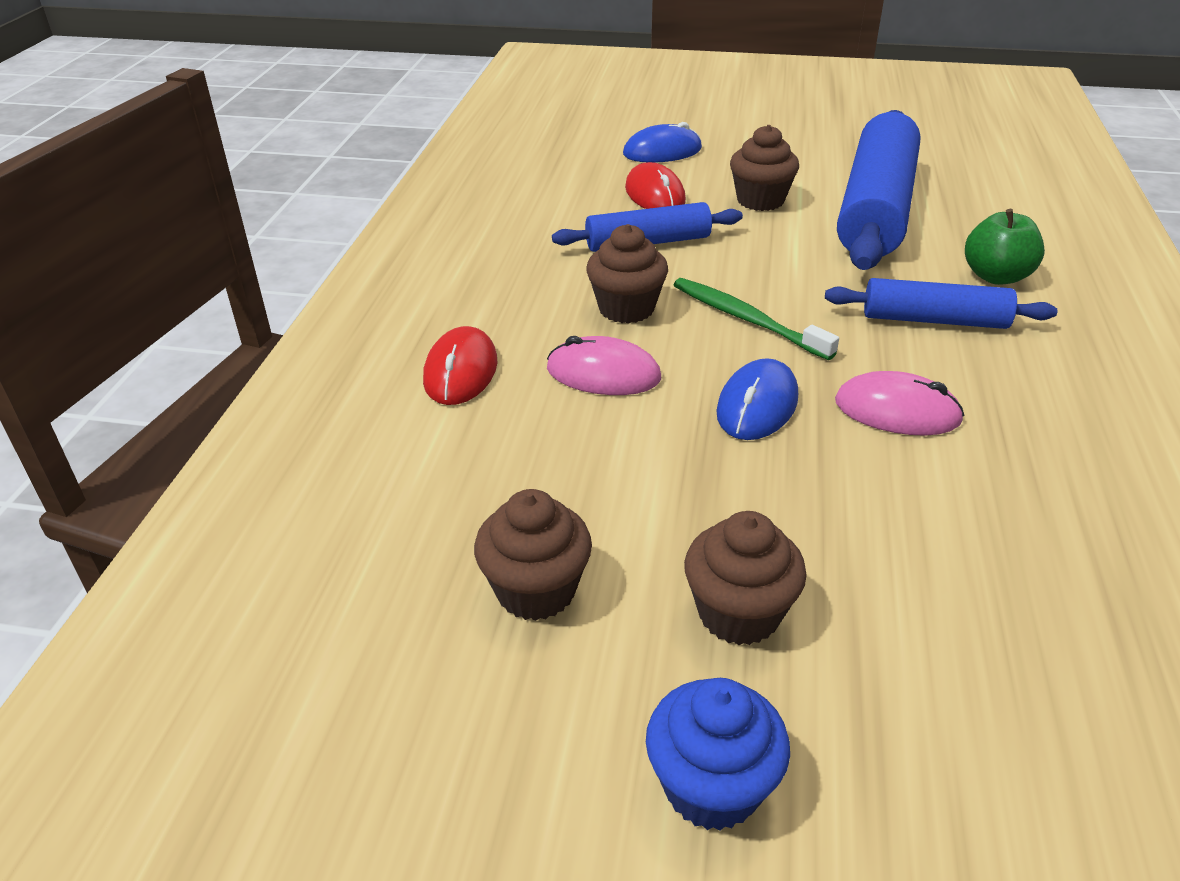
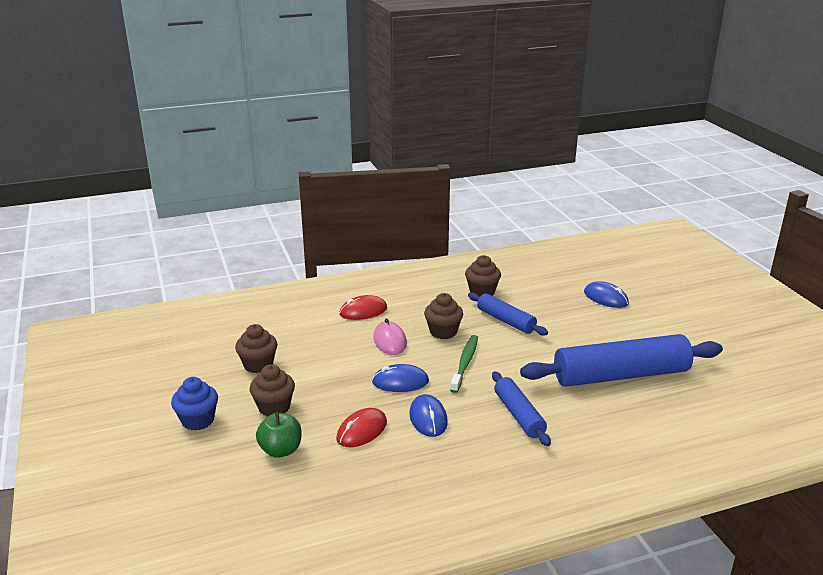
camera: 60 degrees right, 10 degrees down
(655, 194) = (555, 309): red mouse -> red mouse (362, 430)
(760, 200) = (586, 339): brown cupcake -> brown cupcake (482, 292)
(897, 411) = (428, 418): pink mouse -> blue mouse
(996, 276) = (587, 427): green apple -> green apple (281, 450)

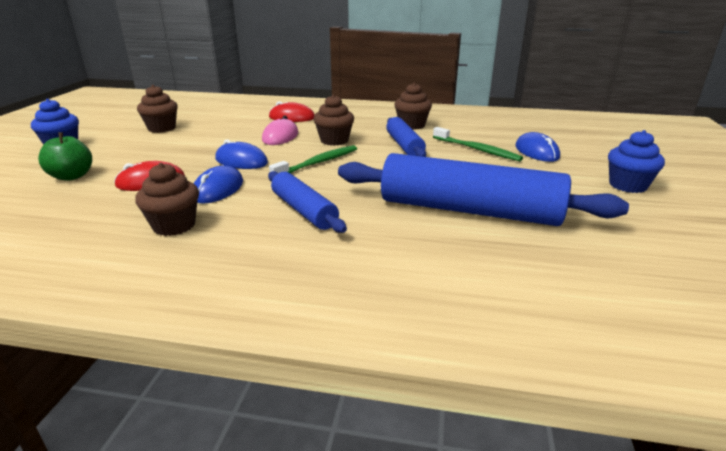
camera: 30 degrees right, 0 degrees up
(274, 407) = (122, 152): brown cupcake -> brown cupcake (174, 225)
(519, 415) = (304, 210): blue rolling pin -> blue rolling pin turned 45 degrees counterclockwise
(563, 308) = (477, 149): none -> green toothbrush
(690, 317) = (627, 185): none -> blue cupcake

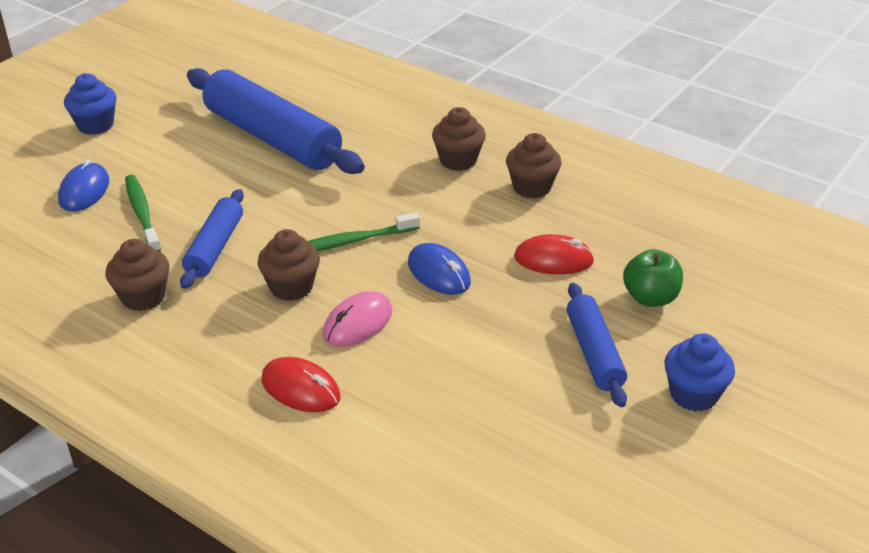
camera: 155 degrees left, 10 degrees up
(162, 128) = (537, 415): brown cupcake -> brown cupcake (458, 160)
(218, 189) = (481, 226): blue mouse -> none
(304, 210) = (411, 174): blue rolling pin -> blue rolling pin (594, 353)

